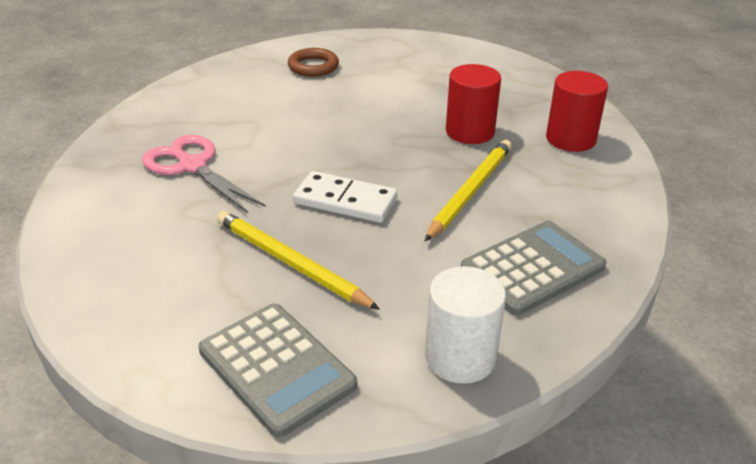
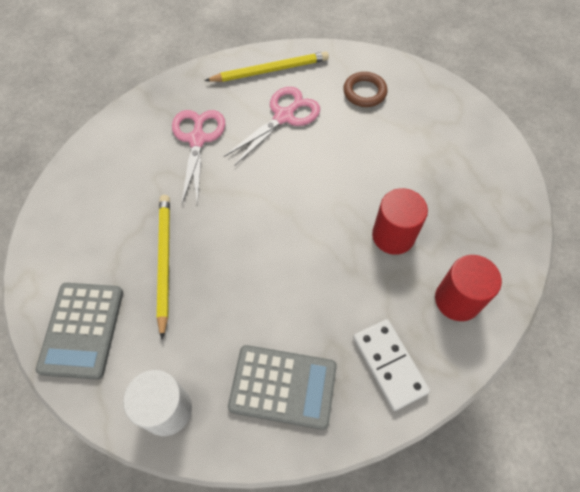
camera: 45 degrees right, 25 degrees up
(261, 112) = (284, 117): none -> pink scissors
(345, 201) = (244, 236): white domino -> white domino (389, 364)
(470, 191) = (325, 290): yellow pencil -> yellow pencil (270, 70)

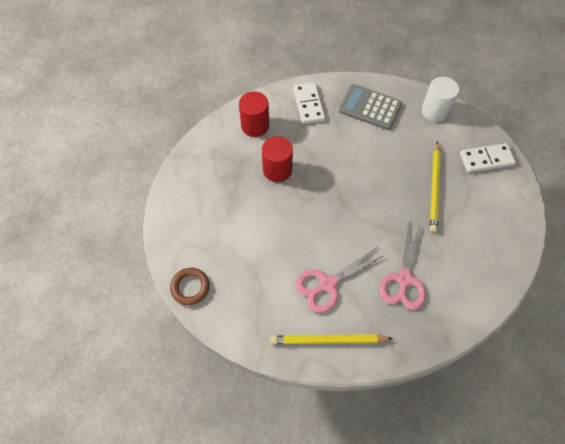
camera: 165 degrees left, 0 degrees up
(82, 330) = (486, 159): grey calculator -> white domino
(364, 92) = (250, 292): brown ring -> brown ring (190, 287)

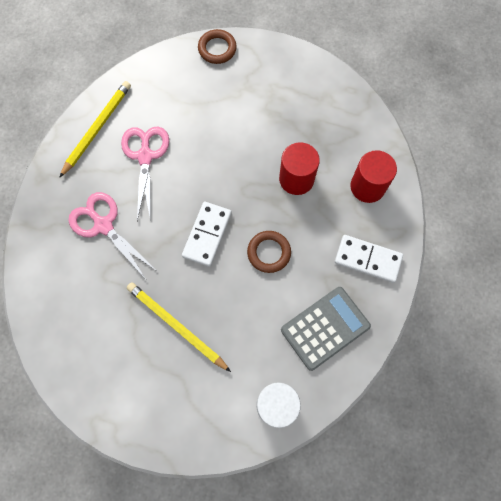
camera: 120 degrees right, 10 degrees up
(344, 160) = (269, 252): none -> brown ring
(486, 159) = (173, 416): white domino -> white domino (207, 234)

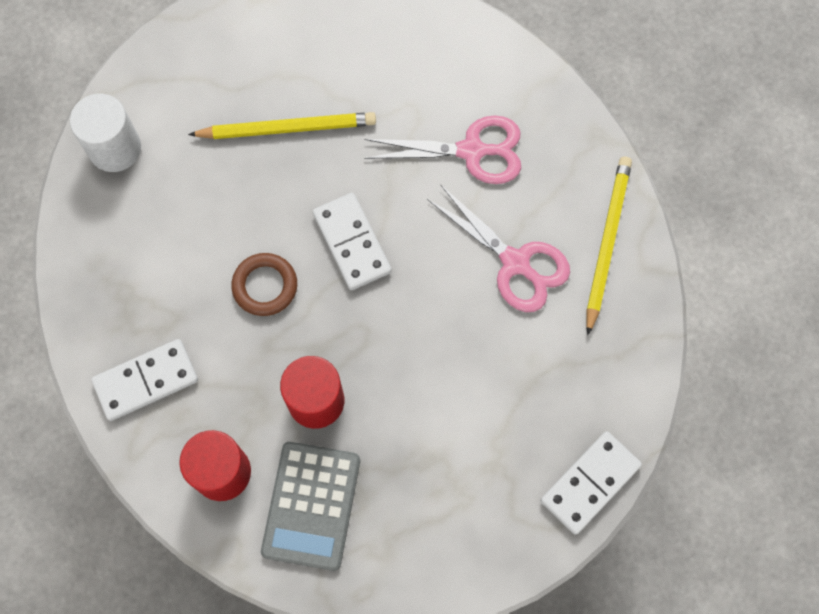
camera: 135 degrees right, 0 degrees up
(97, 128) = (606, 242): yellow pencil -> yellow pencil turned 150 degrees counterclockwise
(217, 49) = (590, 483): brown ring -> white domino
(325, 328) = (129, 264): grey calculator -> grey calculator (311, 505)

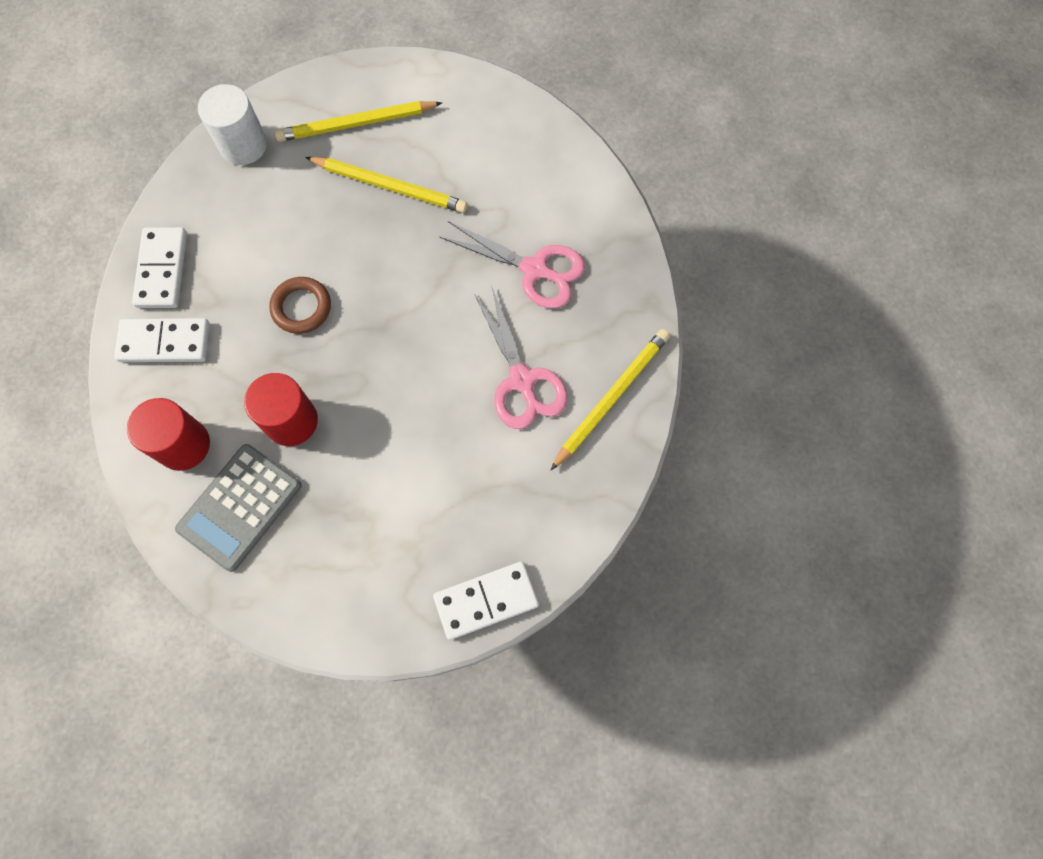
camera: 25 degrees right, 0 degrees up
(219, 79) = (356, 124): none -> yellow pencil
(352, 243) = (392, 303): white domino -> white domino (162, 270)

